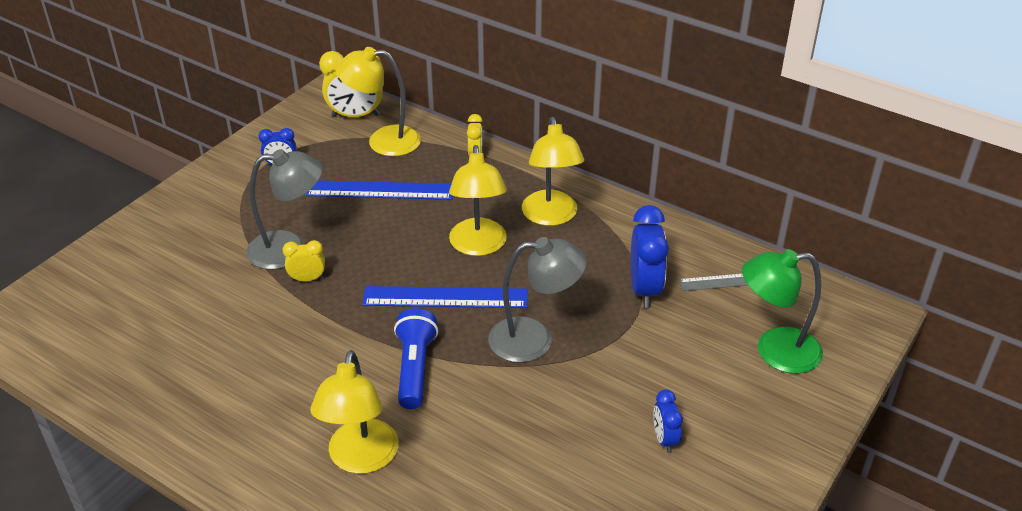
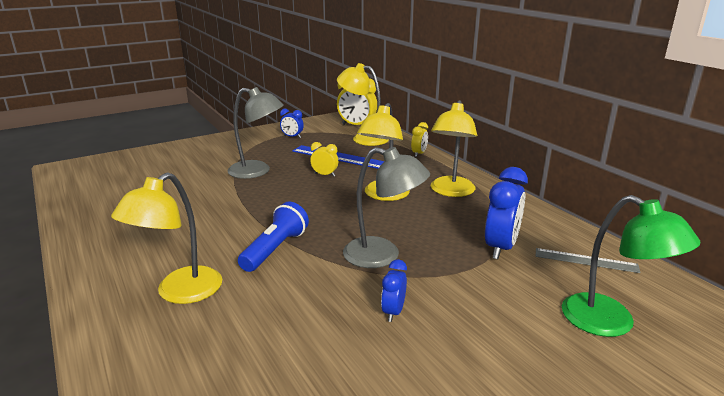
camera: 25 degrees right, 15 degrees down
(307, 279) = (253, 187): yellow clock -> yellow clock (324, 175)
(445, 298) = (335, 216): blue ruler -> none
(664, 439) = (451, 361): blue clock -> blue clock (393, 312)
(775, 351) = (611, 323): green lamp -> green lamp turned 150 degrees counterclockwise

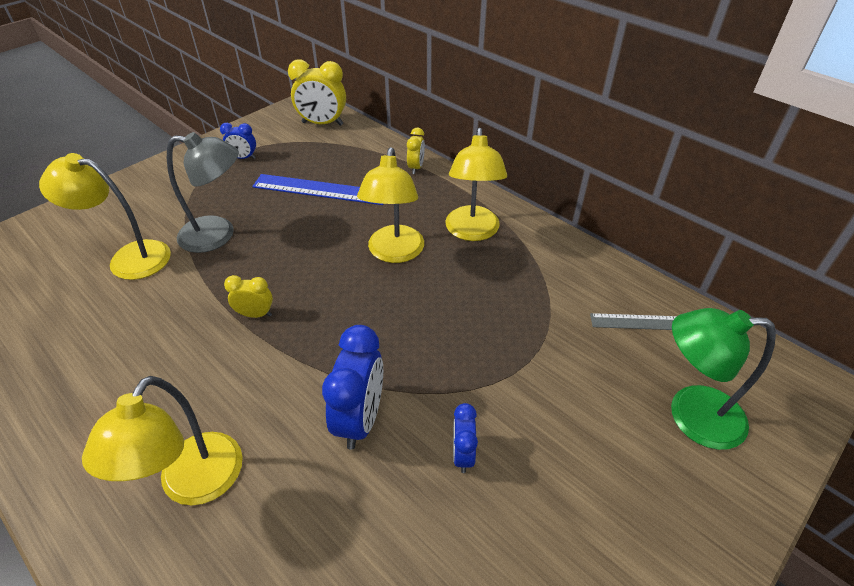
camera: 15 degrees left, 20 degrees up
(275, 249) = (290, 378): blue flashlight -> none
(324, 175) = (309, 227): yellow clock -> yellow clock (255, 314)
(363, 138) = (338, 147): yellow lamp -> yellow lamp (129, 258)
(383, 256) = (424, 362): grey lamp -> none
(500, 248) = (552, 320): blue clock -> blue clock (360, 419)
(611, 323) = (691, 415): green lamp -> green lamp turned 150 degrees clockwise

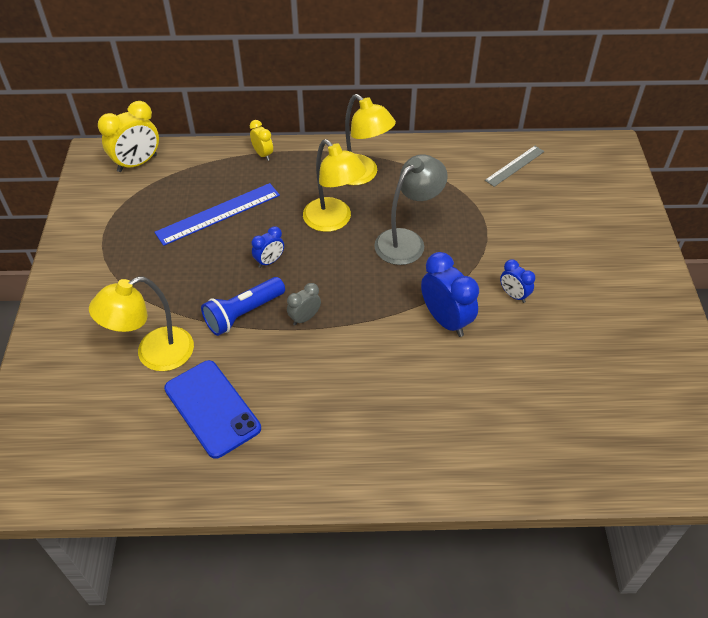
camera: 45 degrees left, 5 degrees up
(93, 329) = (212, 408): none -> blue phone
(193, 484) = (410, 417): yellow lamp -> none
(218, 235) = (195, 293): grey lamp -> grey lamp (407, 241)
(222, 275) = (243, 314): none -> blue flashlight
(243, 158) = (116, 230): blue clock -> blue clock (269, 261)
(255, 314) = (304, 318): yellow clock -> grey clock
(691, 415) = (583, 199): green lamp -> none

